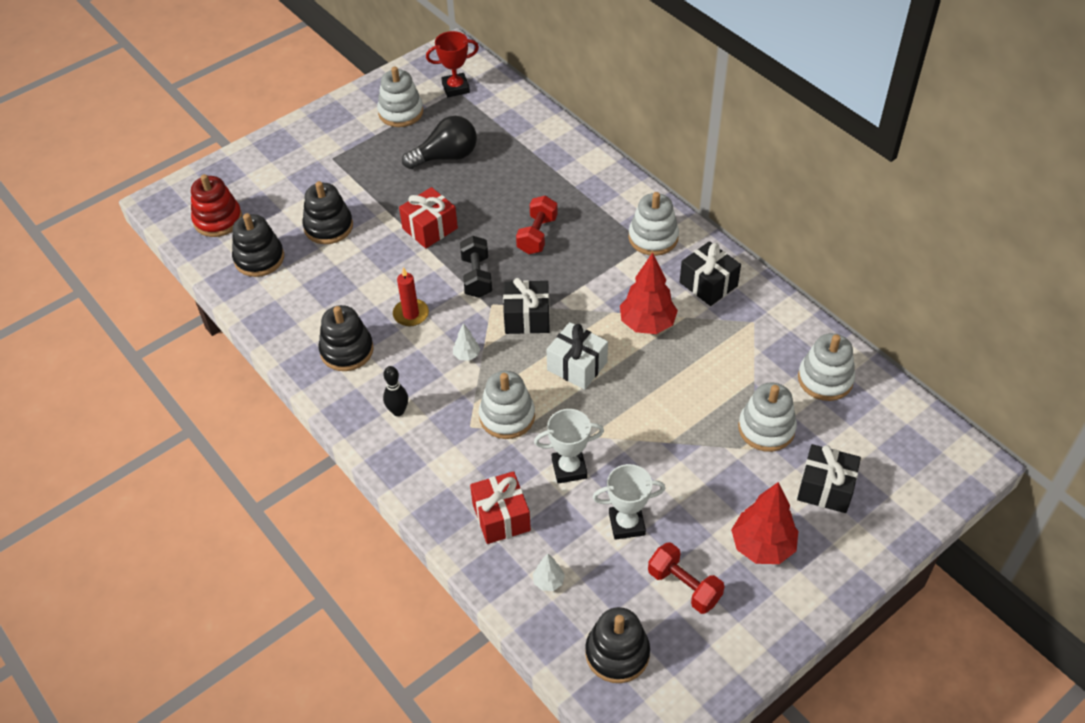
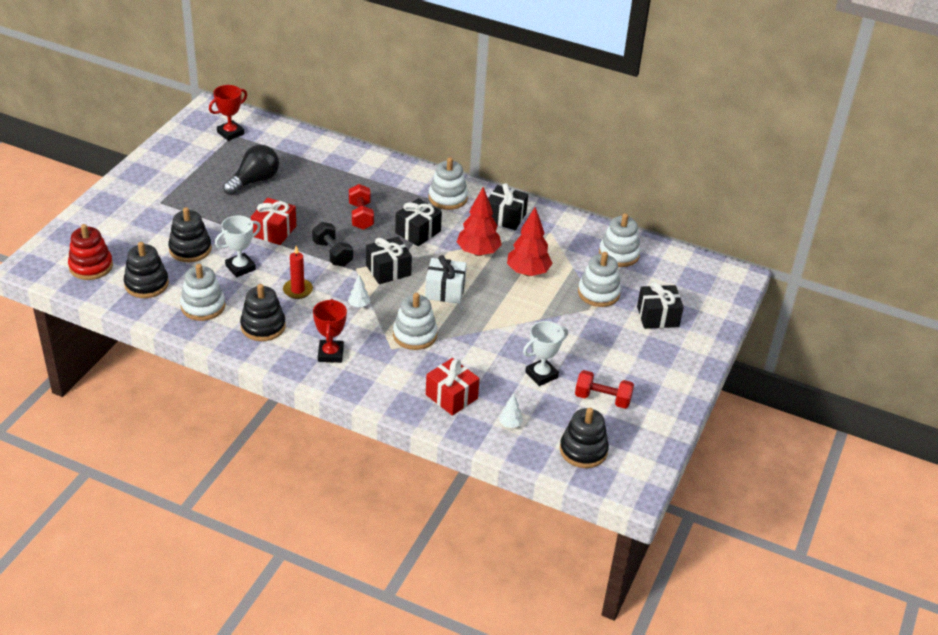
camera: 30 degrees left, 10 degrees down
(398, 411) = (330, 354): black bowling pin -> red trophy
(401, 112) = (196, 159): white stacking toy -> white stacking toy (203, 306)
(569, 468) = (480, 354): white trophy -> white trophy (240, 268)
(591, 275) = (418, 232): none -> black gift
(762, 546) = (638, 361): red tree -> red tree (528, 272)

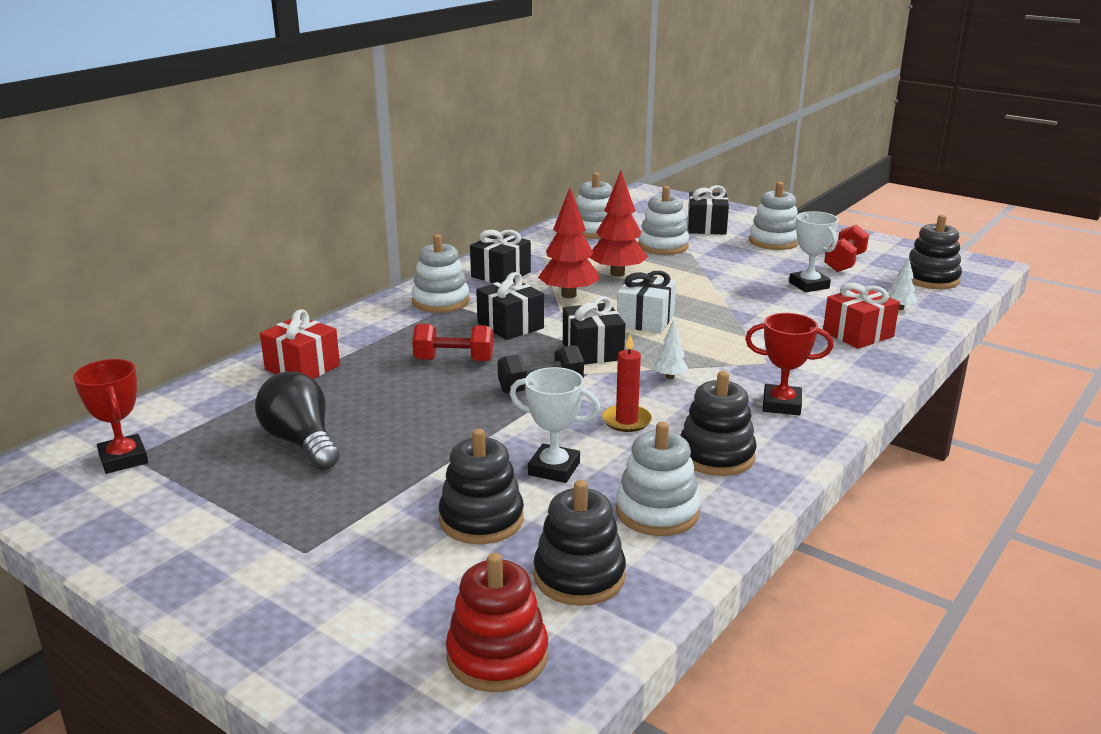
camera: 75 degrees left, 15 degrees down
(240, 268) = (554, 469): white trophy -> white trophy turned 45 degrees counterclockwise
(274, 231) = (461, 432): red gift -> red gift (302, 367)
(415, 335) = (737, 345): white stacking toy -> white stacking toy (774, 241)

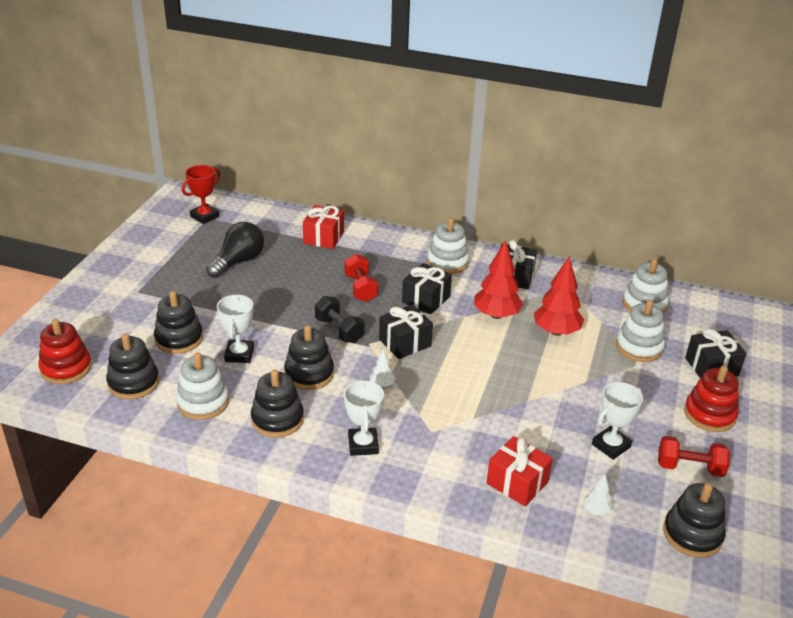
camera: 70 degrees right, 10 degrees up
(626, 421) = (309, 374): red candle -> black stacking toy
(645, 320) = (473, 359): white gift -> none
(774, 241) = (709, 414): white stacking toy -> red stacking toy
(781, 405) = (363, 445): red trophy -> white trophy

